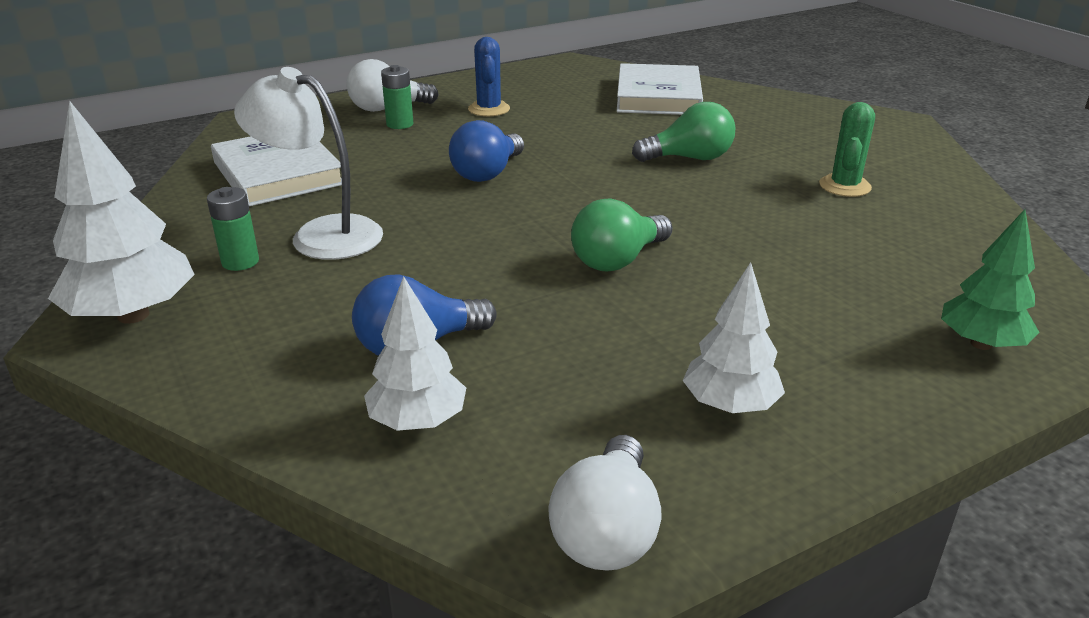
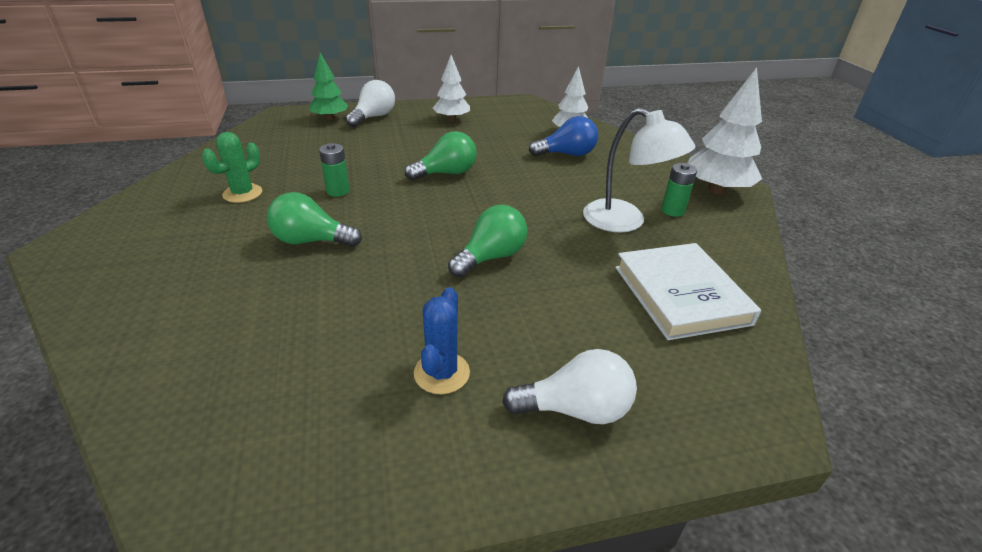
camera: 165 degrees left, 5 degrees up
(400, 124) = (561, 360): green battery -> green battery (338, 191)
(487, 173) = (491, 257): blue light bulb -> green light bulb
(607, 531) = (516, 104): white light bulb -> white light bulb (373, 117)
(658, 96) = (211, 354): white book -> none

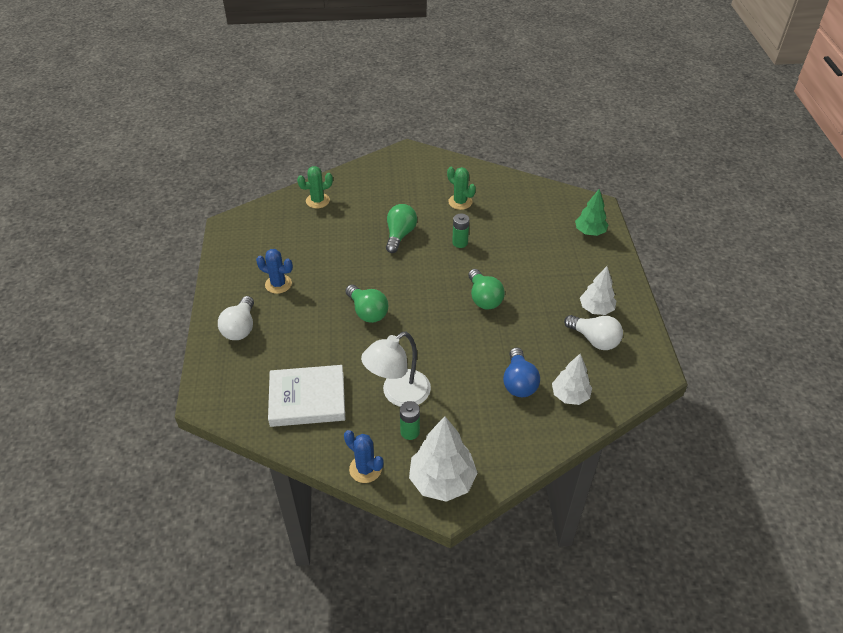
camera: 100 degrees right, 10 degrees up
(170, 354) = (317, 201): none -> green cactus
(373, 117) = (595, 257): white light bulb -> white light bulb (594, 340)
(745, 236) = (365, 469): none -> blue cactus

